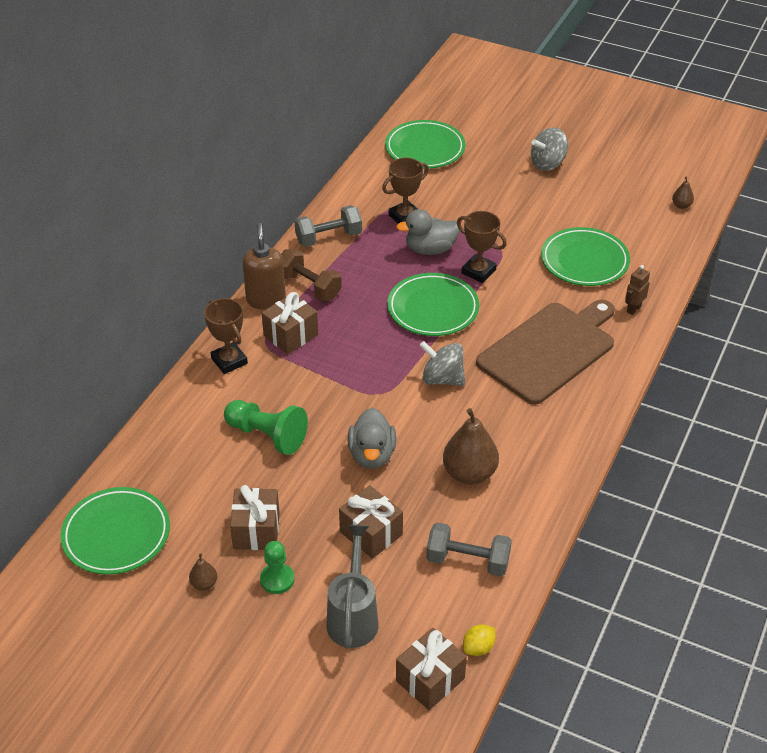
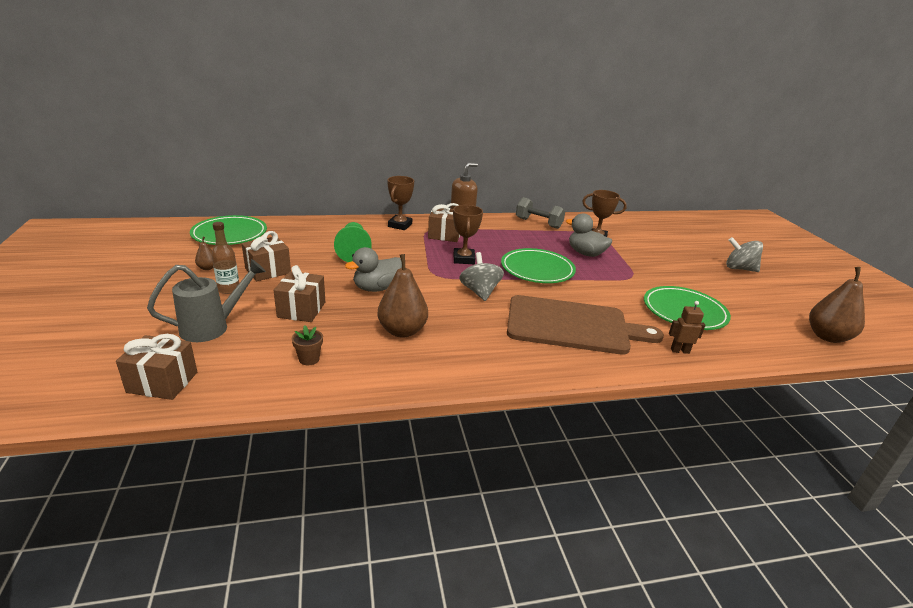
camera: 50 degrees right, 15 degrees down
(277, 579) = (229, 289): green pawn -> brown bottle
(309, 286) = (491, 229): brown dumbbell -> none
(425, 148) = (662, 228): green plate -> none
(467, 561) = (309, 359): grey dumbbell -> brown flower pot
(478, 271) = (597, 275): brown trophy -> brown trophy (463, 259)
(478, 648) = (213, 396): yellow lemon -> none
(681, 205) = (827, 337): brown pear -> brown pear, size x2.13

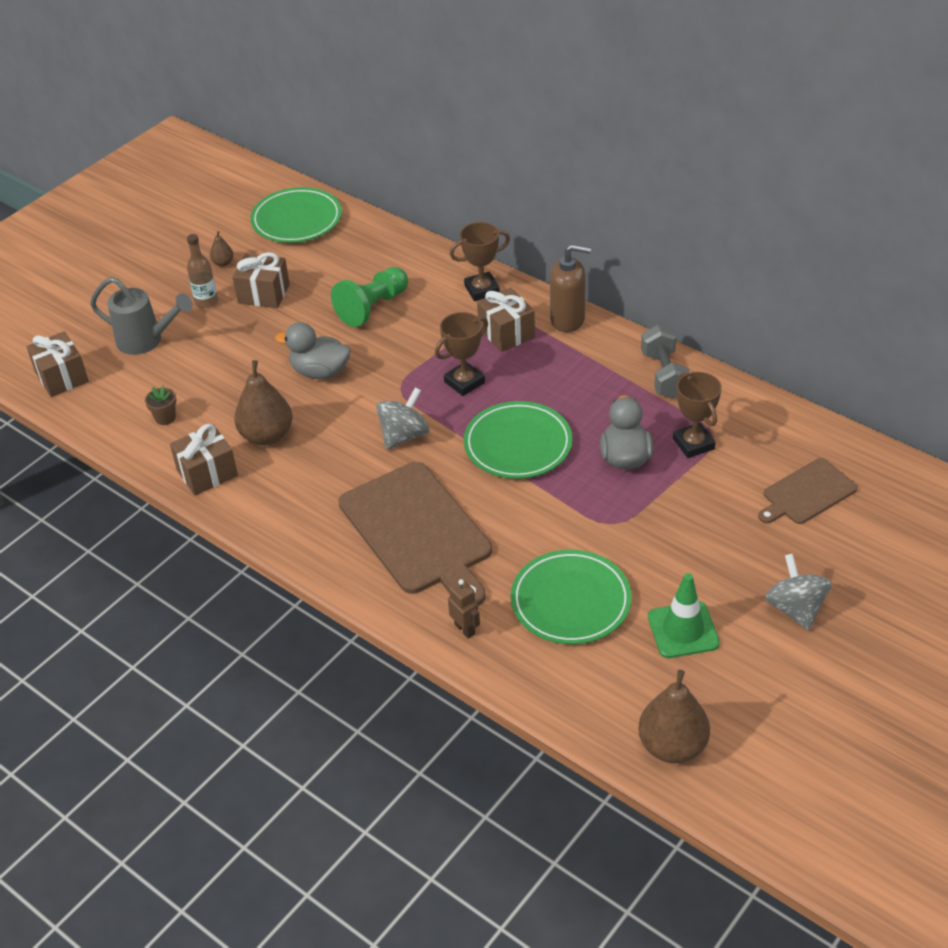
camera: 55 degrees right, 15 degrees up
(301, 310) = (227, 361): brown gift -> brown gift (207, 473)
(660, 235) = (806, 493): none -> brown cutting board
(734, 296) = (683, 630): none -> green traffic cone

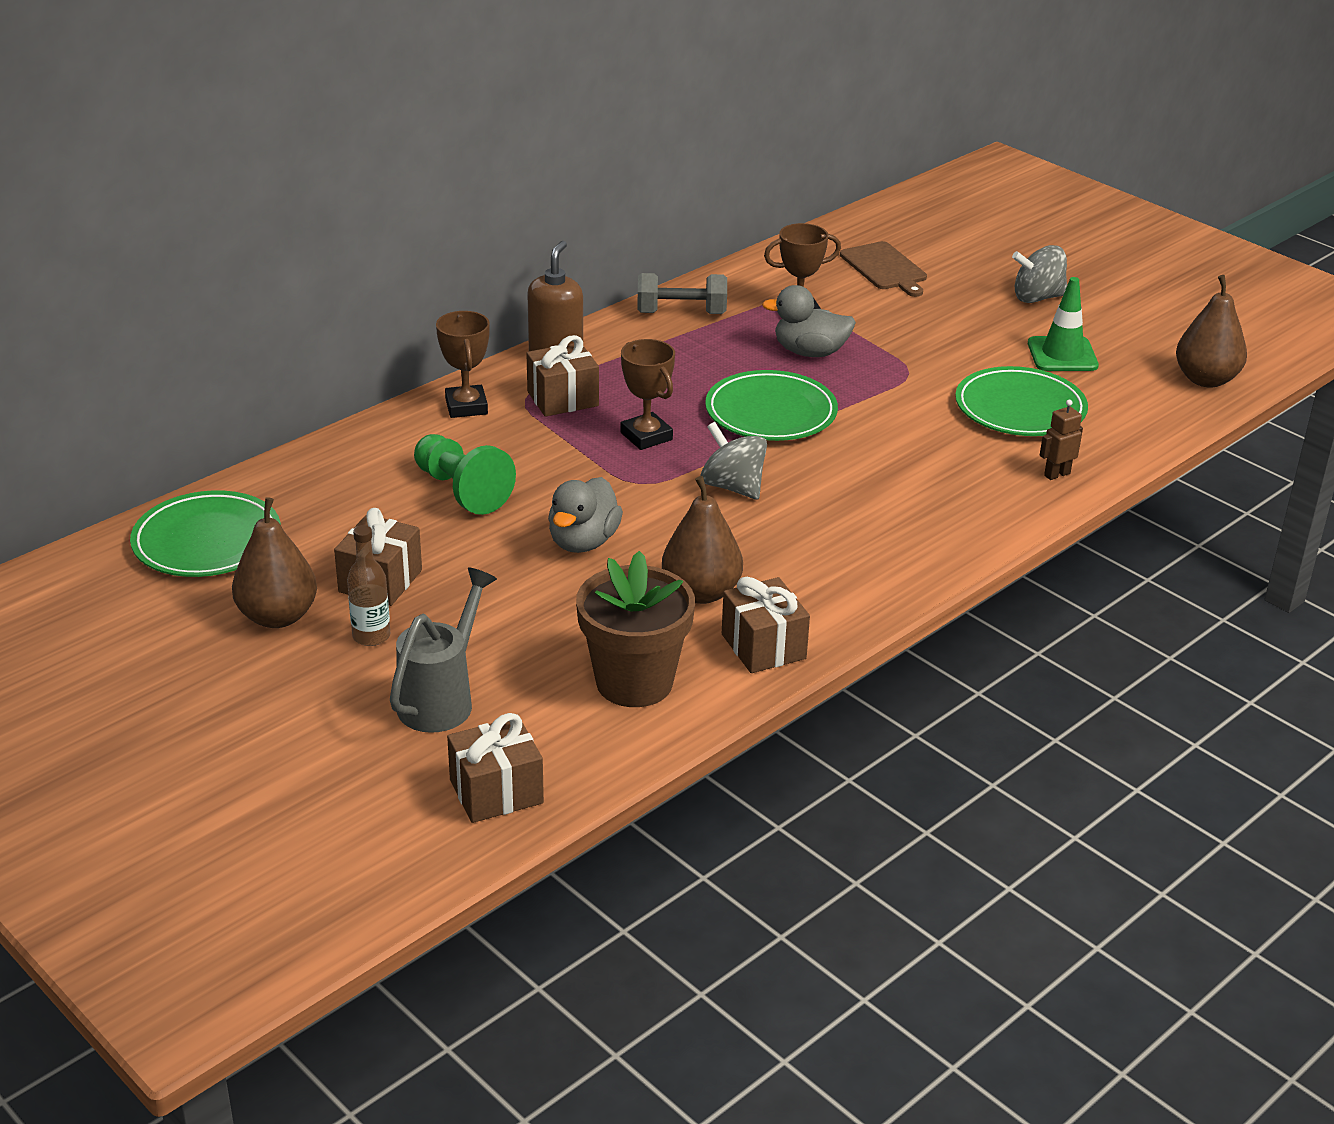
camera: 85 degrees left, 10 degrees down
(165, 418) = (634, 682): brown flower pot -> brown flower pot, size x2.47
(223, 263) = (278, 616): brown pear -> brown pear, size x2.13
(418, 532) = (903, 491): brown cutting board -> none

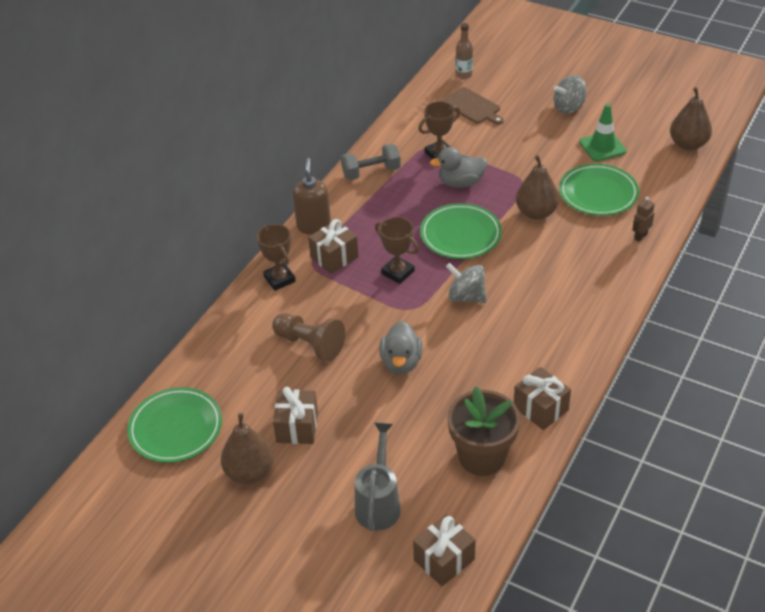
camera: 15 degrees left, 10 degrees up
(371, 636) = (313, 470): brown bottle -> brown bottle (463, 75)
(461, 490) = (310, 344): green pawn -> brown pawn
(701, 592) = (487, 380): brown pear -> brown pear (536, 213)

